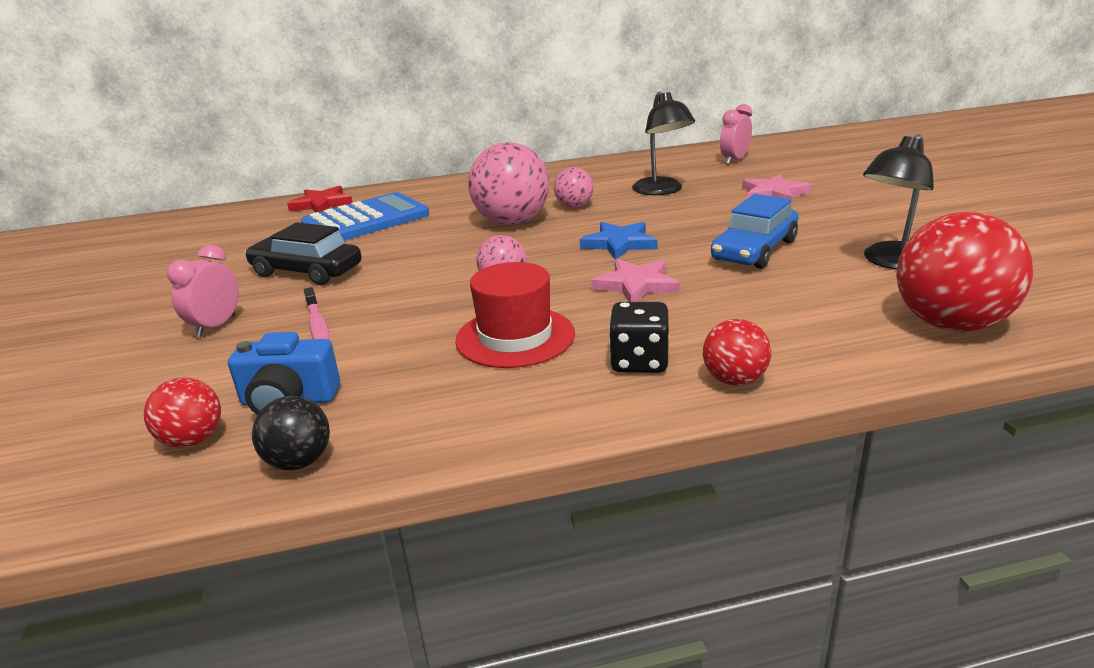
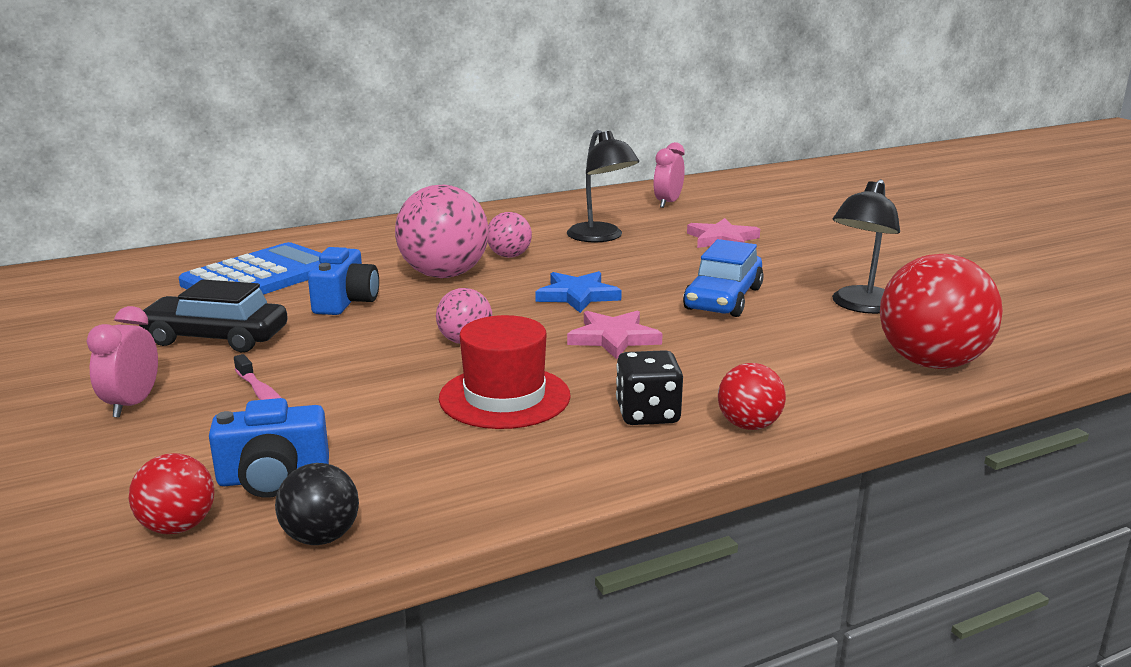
camera: 15 degrees left, 5 degrees down
(322, 204) = (191, 258): red star -> none
(421, 244) = (346, 302): none -> blue camera

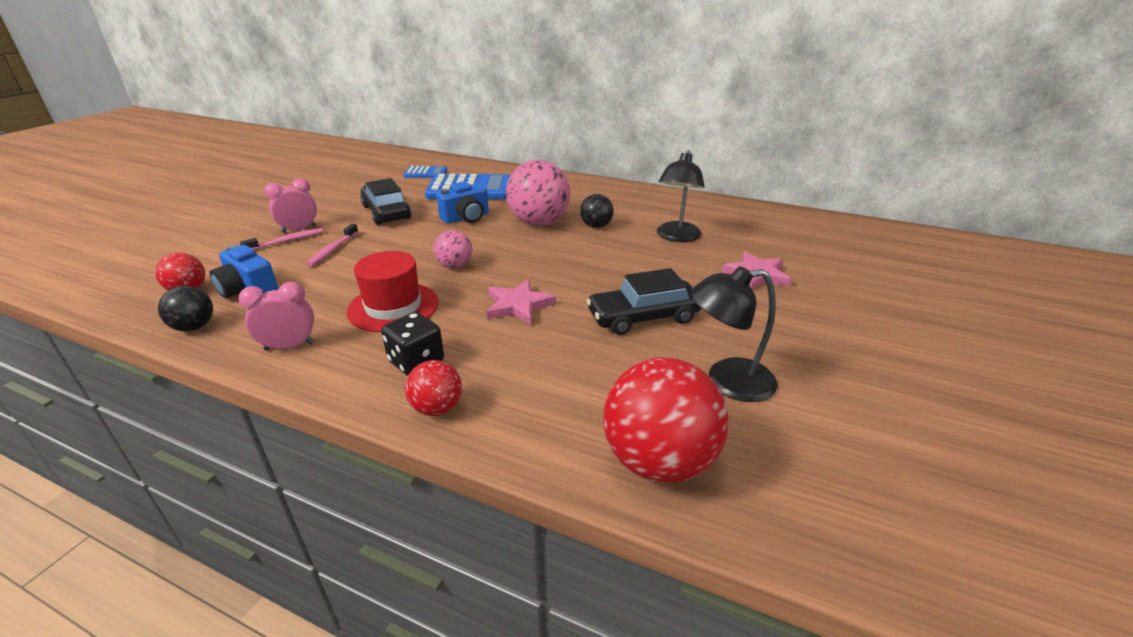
camera: 50 degrees right, 10 degrees up
(136, 283) = (426, 173): none -> blue calculator
(158, 421) = (287, 241): none -> pink toothbrush
(509, 256) = (596, 226): pink ball -> black ball
(577, 296) = (568, 268): blue star -> none
(667, 203) = (785, 231): pink clock -> pink clock (289, 346)
(723, 299) = (643, 317): blue car -> black car

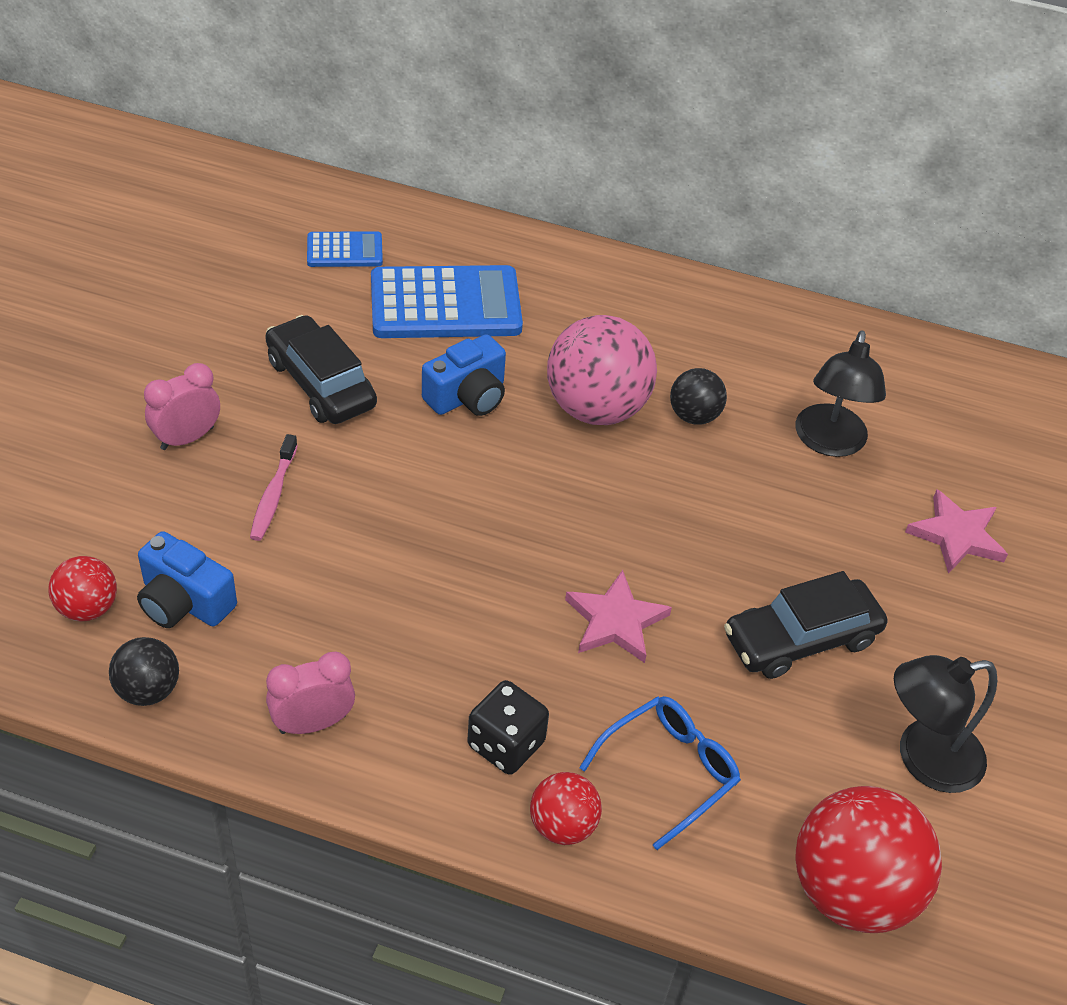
camera: 10 degrees left, 15 degrees up
(287, 241) = (182, 473): pink toothbrush -> none
(393, 307) = (430, 632): red hat -> none
(455, 266) = (491, 530): pink ball -> none
(529, 380) = (669, 771): none -> blue glasses

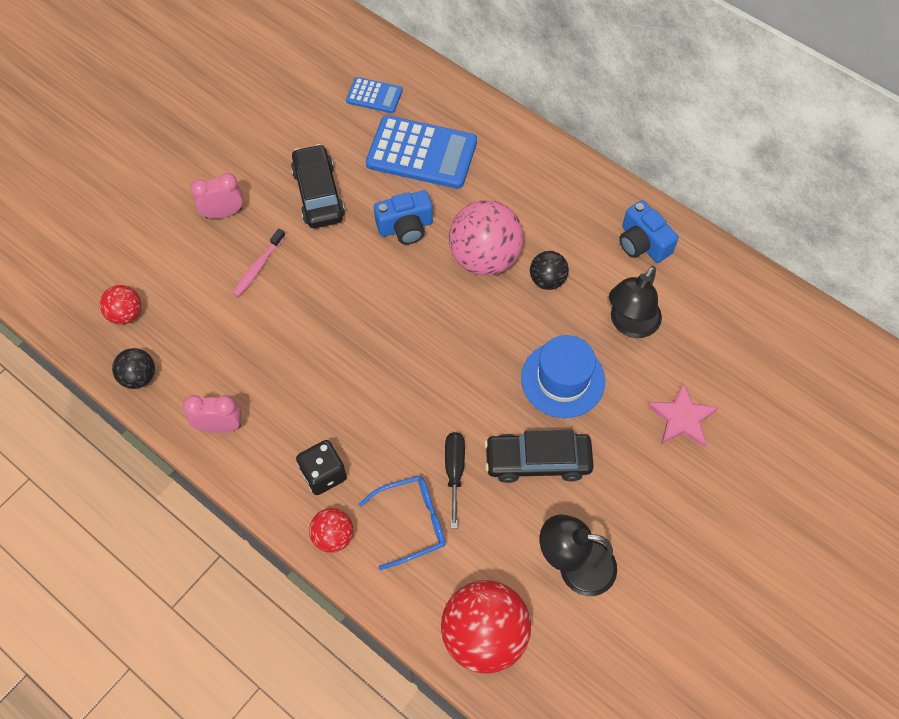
camera: 25 degrees right, 15 degrees up
(184, 602) = (180, 325): blue camera -> blue camera (642, 243)
(615, 621) = (426, 413): pink star -> none
(694, 685) = (454, 471): none -> black screwdriver
(779, 529) = (563, 379): none -> blue hat

